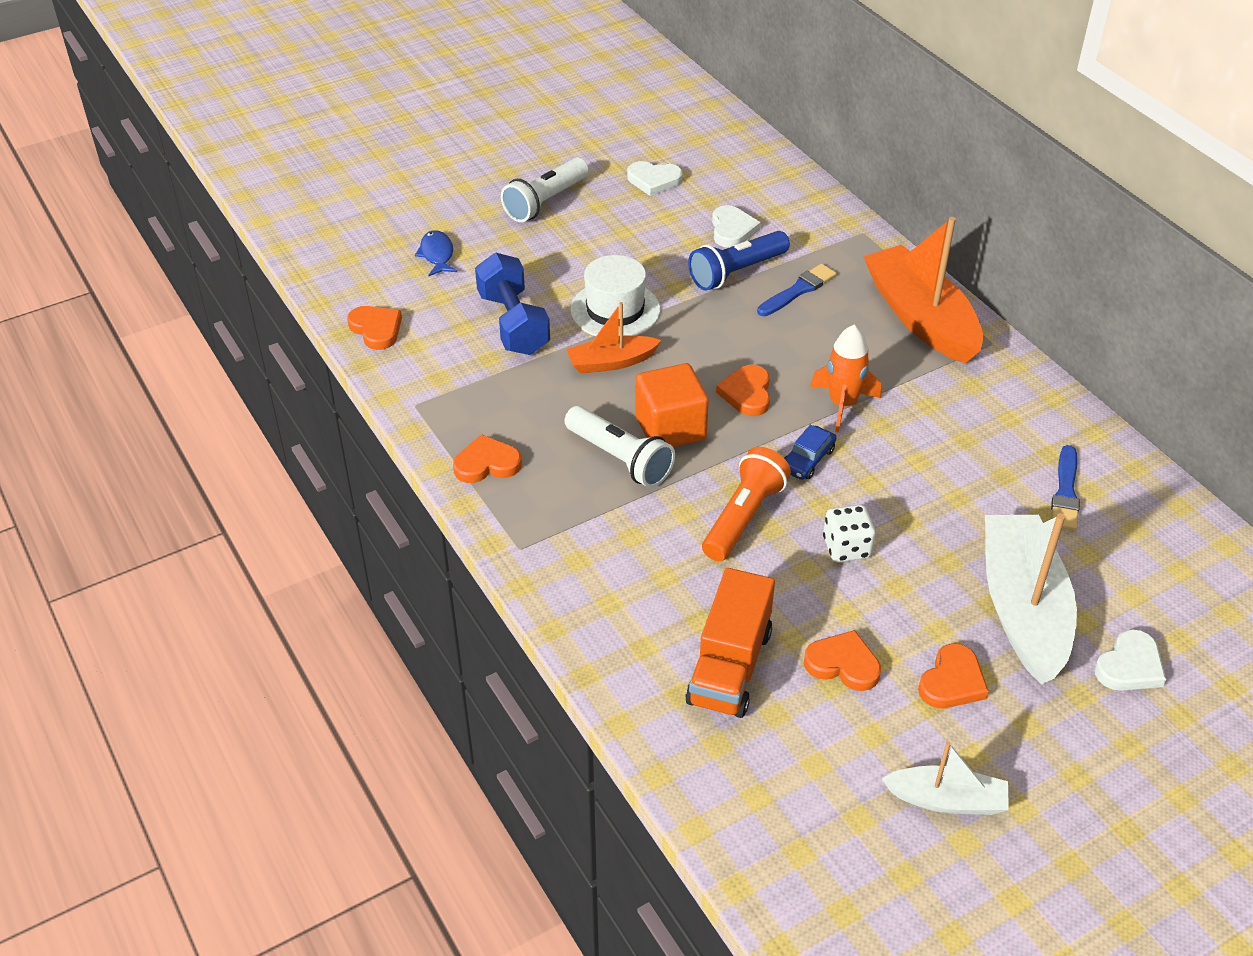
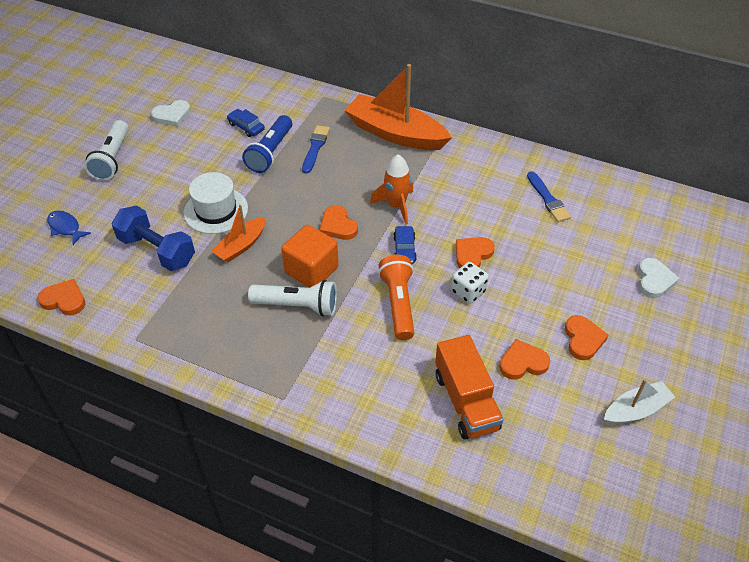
camera: 35 degrees left, 5 degrees up
(487, 464) = (216, 354): orange heart -> orange heart (472, 255)
(732, 230) = (246, 127): white heart -> blue car
(1022, 609) = (581, 277): white boat -> none

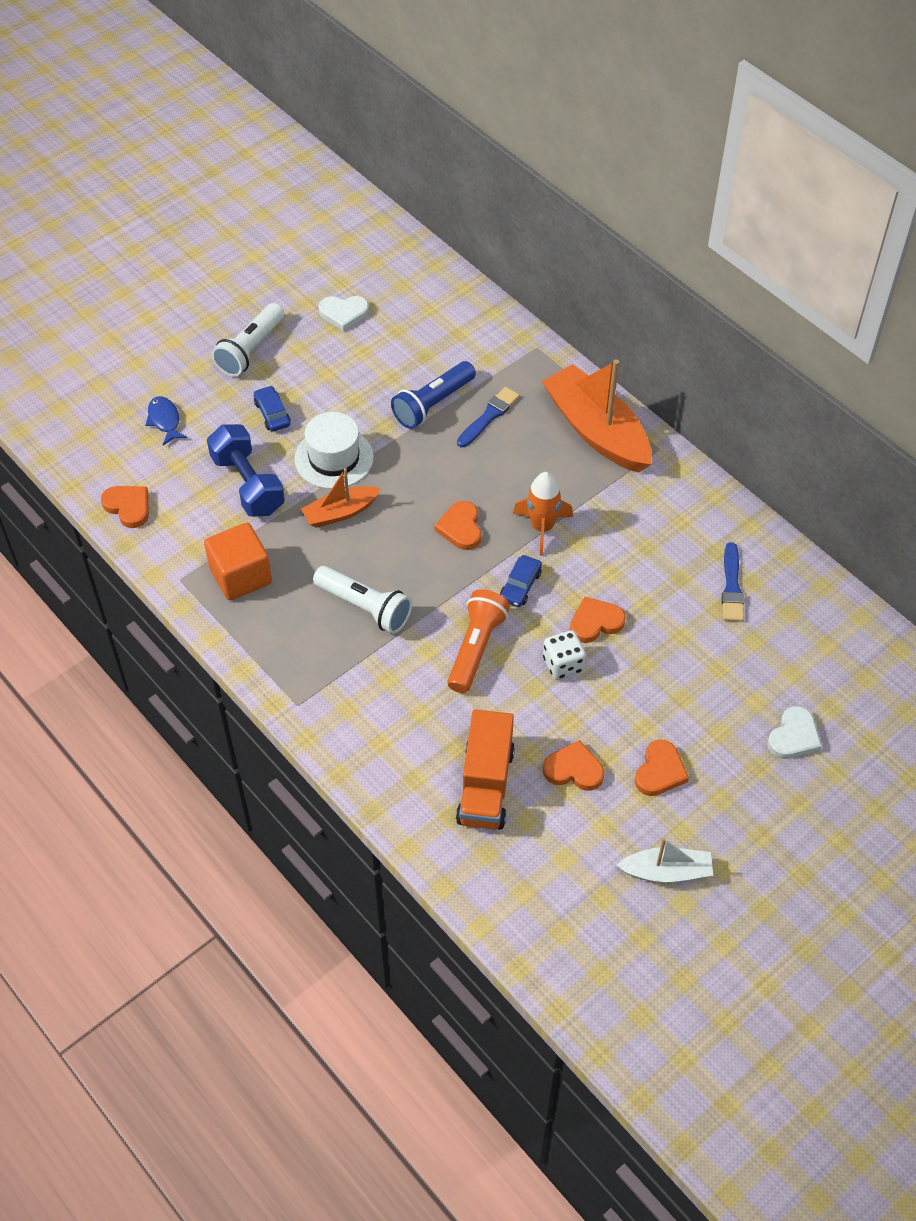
camera: 25 degrees right, 5 degrees up
(246, 127) = (422, 359): blue car -> blue car (272, 413)
(311, 270) = (402, 571): orange cube -> orange cube (241, 576)

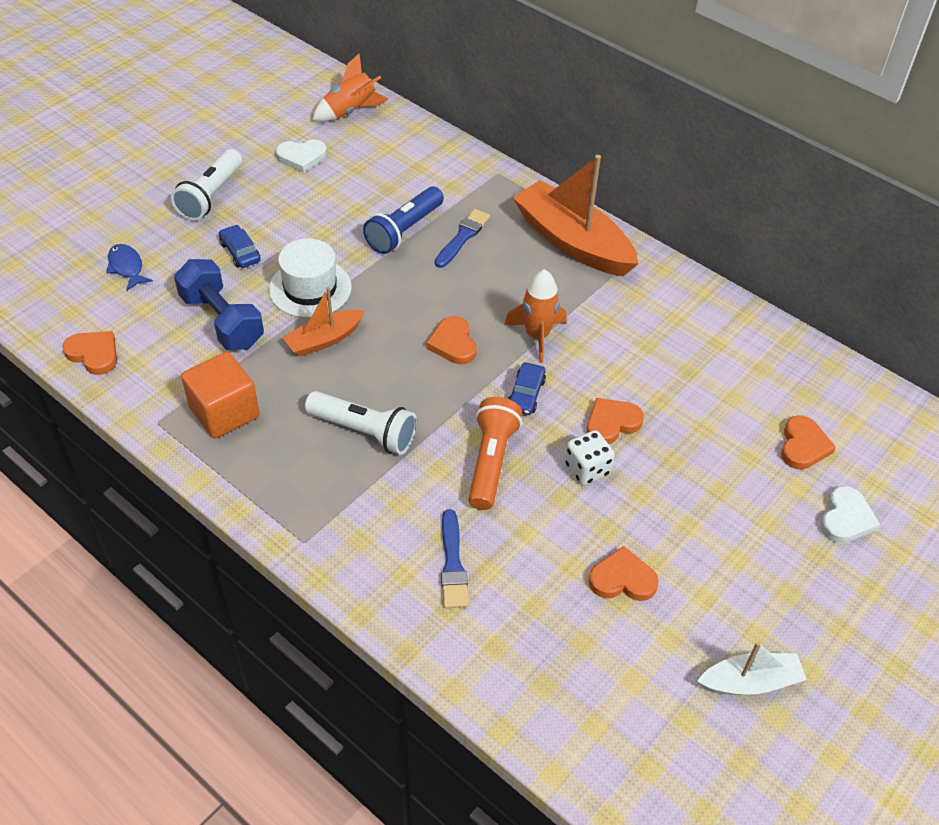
camera: 10 degrees left, 5 degrees down
(399, 264) = (350, 111): none -> orange rocket
(485, 785) = (529, 608): orange truck -> none
(660, 771) = (715, 571): orange heart -> orange heart (803, 446)
(732, 587) = (742, 375): blue brush -> blue brush (452, 564)

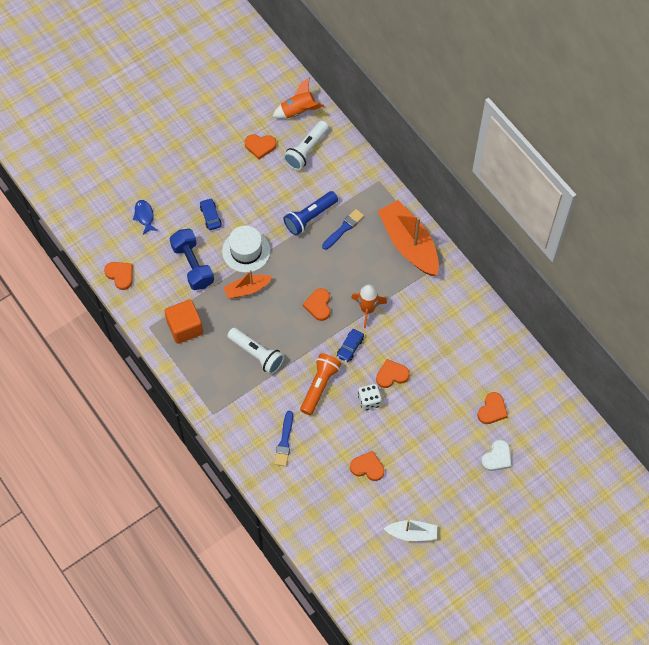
camera: 15 degrees right, 15 degrees up
(210, 196) = (200, 169): white flashlight -> white flashlight (306, 150)
(302, 157) = (260, 146): white heart -> orange heart

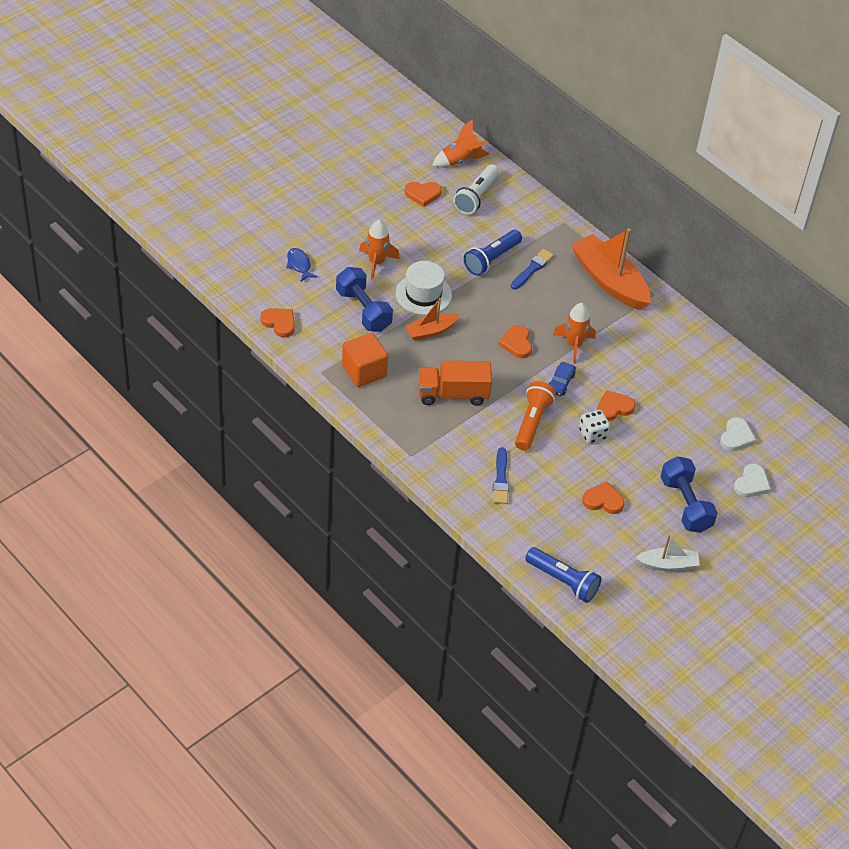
camera: 10 degrees left, 15 degrees down
(210, 216) = (376, 262): blue car -> orange rocket
(256, 354) = (453, 394): white flashlight -> orange truck
(321, 544) = (563, 581): none -> blue flashlight
(436, 475) = (685, 504): none -> blue dumbbell
(492, 410) = (736, 437): orange heart -> white heart

